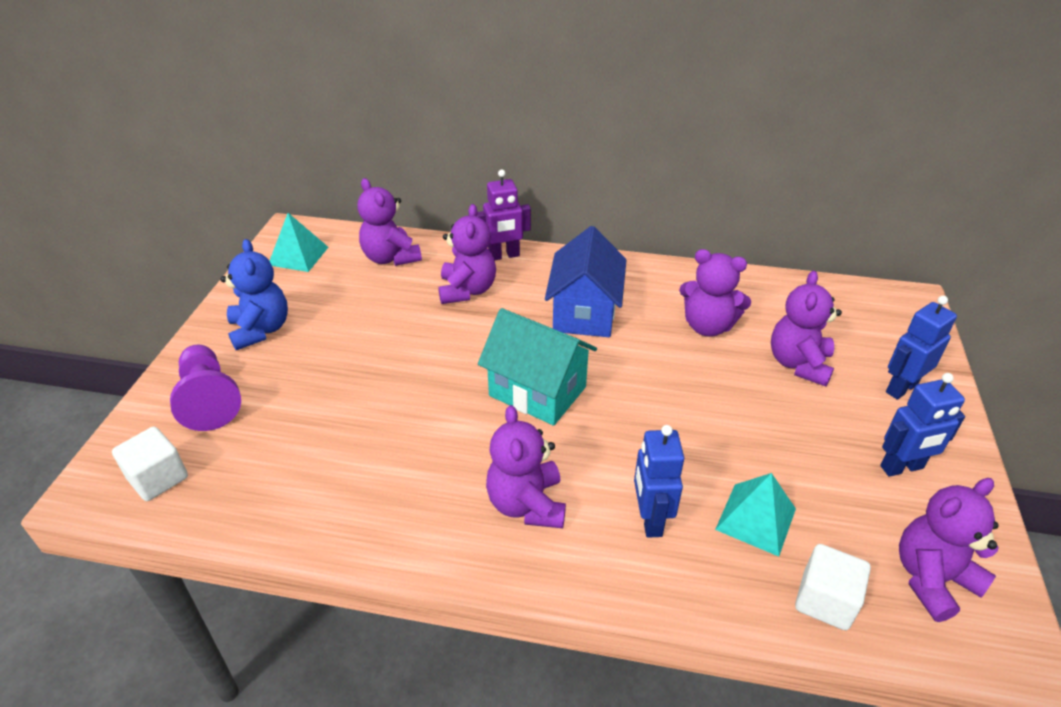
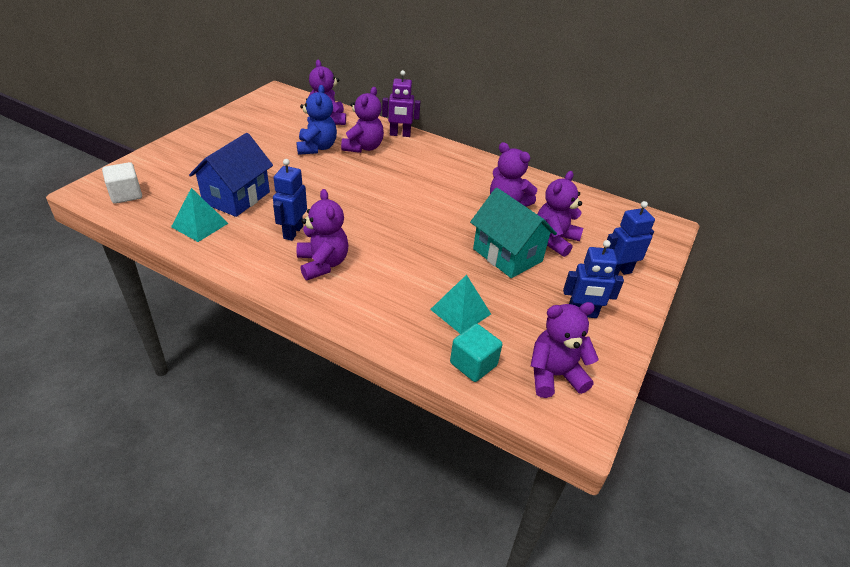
camera: 15 degrees right, 0 degrees up
(209, 400) = (176, 165): purple pawn -> none
(261, 330) = (226, 138): blue teddy bear -> blue teddy bear (317, 148)
(298, 256) = (273, 105): turquoise pyramid -> turquoise pyramid (200, 225)
(527, 504) = (322, 264): purple teddy bear -> purple teddy bear turned 150 degrees clockwise
(537, 391) = (370, 210): turquoise house -> turquoise house (507, 255)
(584, 313) = (430, 177): blue house -> blue house (236, 197)
(650, 519) = (392, 292): blue robot -> blue robot (292, 232)
(825, 600) = (473, 364): white cube -> turquoise cube

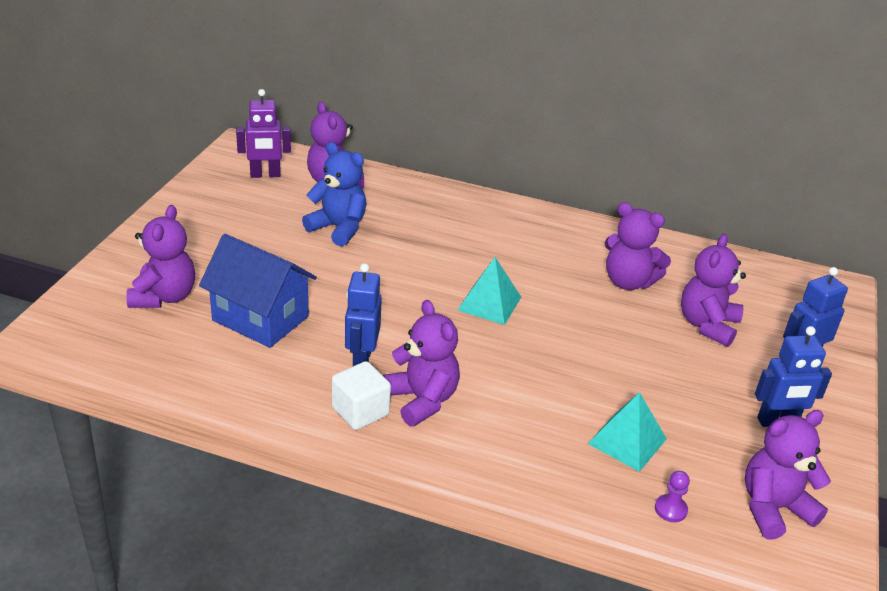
camera: 10 degrees left, 5 degrees down
(126, 194) = (100, 334): white cube -> white cube (360, 411)
(200, 225) = (228, 366): turquoise pyramid -> turquoise pyramid (489, 303)
(236, 197) = (260, 318): blue house -> blue house turned 75 degrees counterclockwise
(317, 148) = (338, 228): blue teddy bear -> blue teddy bear turned 45 degrees counterclockwise
(363, 147) = (403, 220): purple teddy bear -> purple teddy bear (164, 297)
(400, 134) = (444, 194): purple robot -> purple robot (265, 175)
(473, 364) = (670, 509): turquoise cube -> purple pawn
(507, 255) = (656, 354): turquoise house -> none

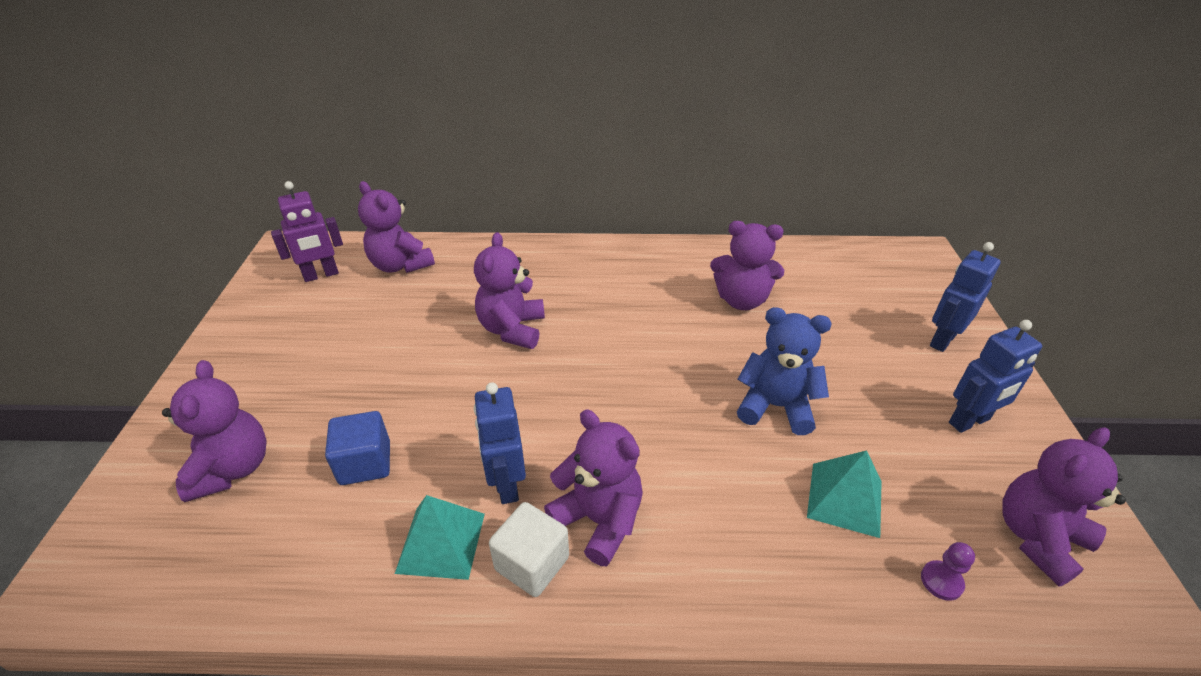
camera: 15 degrees left, 5 degrees up
(260, 318) = (365, 463): blue house -> blue cube
(338, 228) = (422, 318): blue teddy bear -> blue teddy bear (775, 406)
(489, 303) = (618, 364): turquoise pyramid -> turquoise pyramid (441, 542)
(707, 325) = (839, 328): purple teddy bear -> purple teddy bear (512, 329)

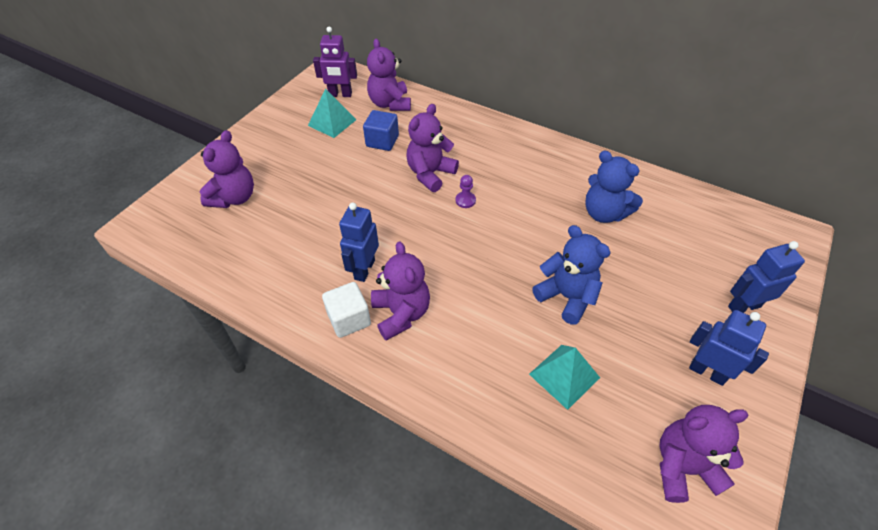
camera: 30 degrees right, 10 degrees up
(365, 463) = (298, 223): blue cube -> blue cube (382, 141)
(441, 542) = (310, 285): turquoise pyramid -> turquoise pyramid (332, 122)
(741, 300) = (604, 213): purple teddy bear -> blue teddy bear
(941, 581) = (586, 454): purple pawn -> purple pawn (465, 200)
(969, 421) = (707, 372): blue robot -> blue robot turned 150 degrees counterclockwise

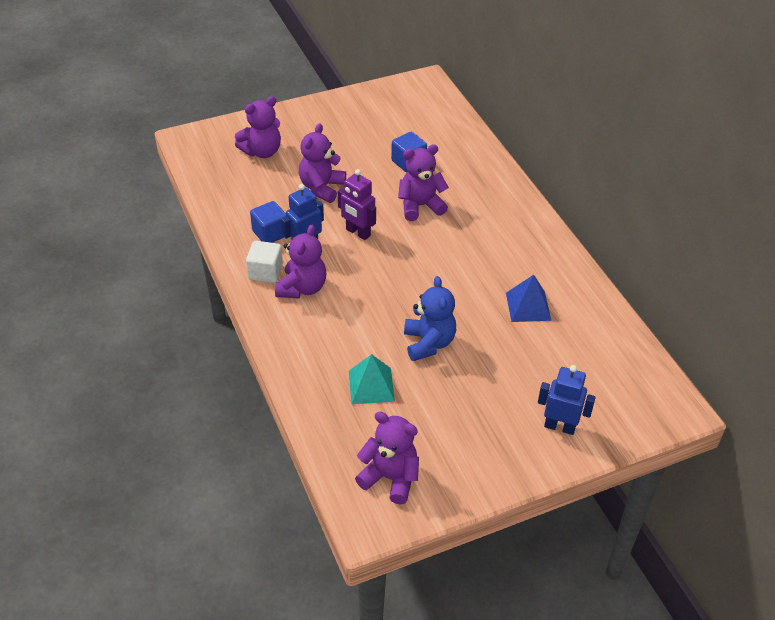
camera: 35 degrees right, 5 degrees down
(316, 275) = (270, 233): none -> blue cube
(332, 122) = (384, 128): turquoise pyramid -> none
(340, 95) = (412, 107): purple robot -> purple robot (358, 232)
(390, 104) = (446, 134): purple teddy bear -> purple teddy bear (322, 188)
(465, 200) = (426, 239): purple pawn -> none
(604, 213) = (528, 306): blue teddy bear -> blue pyramid
(707, 372) = (475, 444): blue robot -> none

